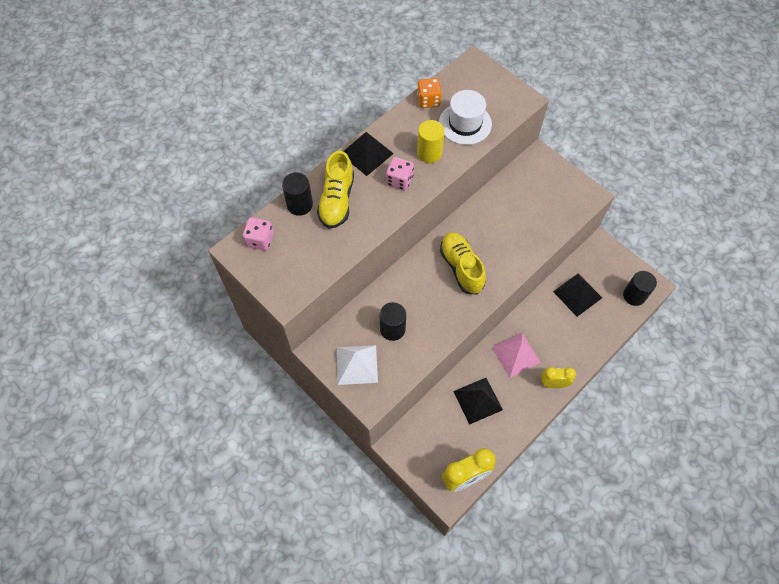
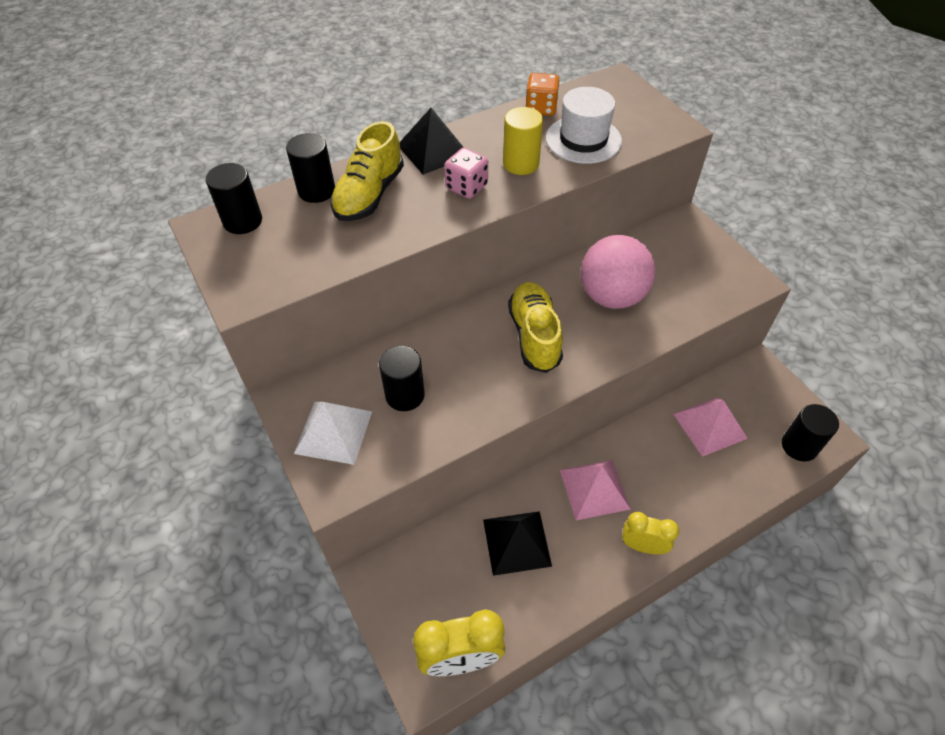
camera: 15 degrees right, 10 degrees down
(260, 240) = (242, 221): pink dice -> black cylinder
(503, 227) = (611, 296): none -> pink ball
(577, 294) = (710, 426): black pyramid -> pink pyramid

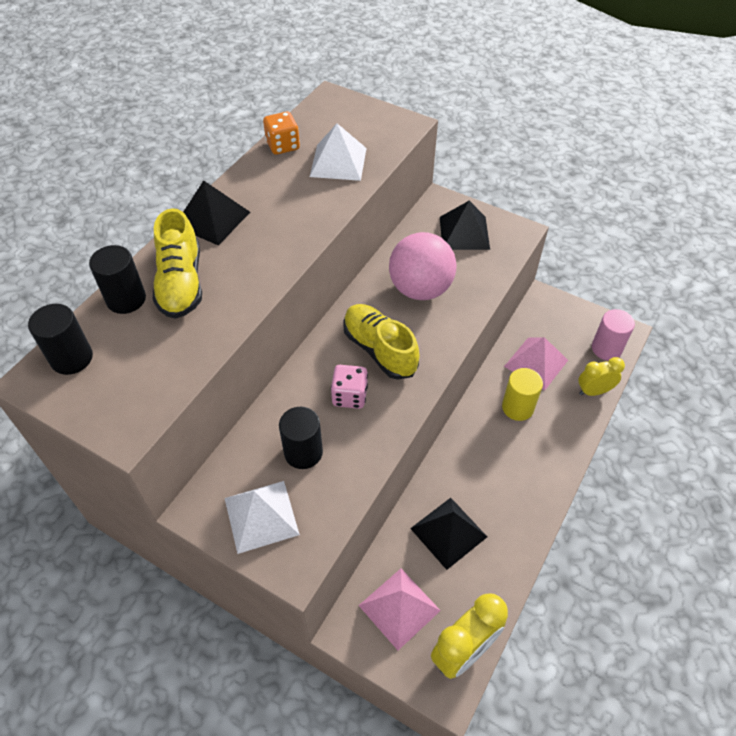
camera: 30 degrees left, 0 degrees up
(466, 187) = (266, 242): pink dice -> pink dice (350, 396)
(521, 163) = (299, 203): yellow cylinder -> yellow cylinder (517, 407)
(583, 140) = (338, 162): white hat -> white pyramid
(594, 489) = (481, 457): pink pyramid -> pink pyramid (399, 608)
(642, 546) = (544, 483): yellow clock -> yellow clock (593, 391)
(693, 261) = (464, 232): none -> black pyramid
(799, 446) = (606, 348): black cylinder -> pink cylinder

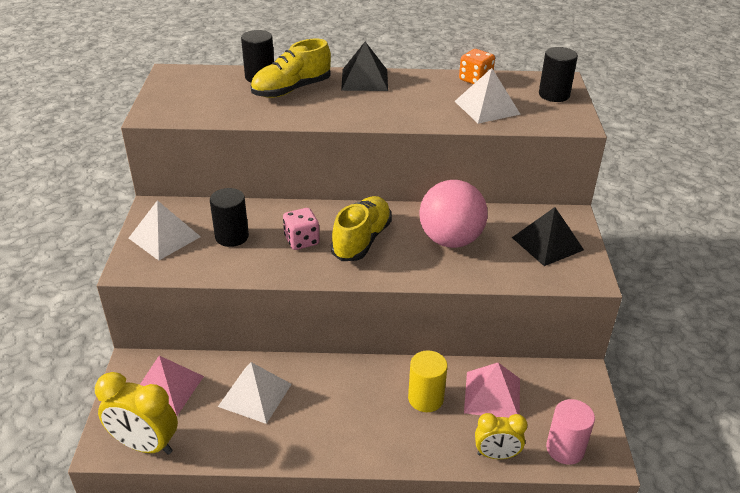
camera: 60 degrees right, 15 degrees down
(71, 358) = (196, 77): black cylinder -> black cylinder (554, 95)
(448, 532) = (255, 395): black pyramid -> white pyramid
(593, 391) = (496, 455): yellow clock -> yellow clock turned 135 degrees clockwise

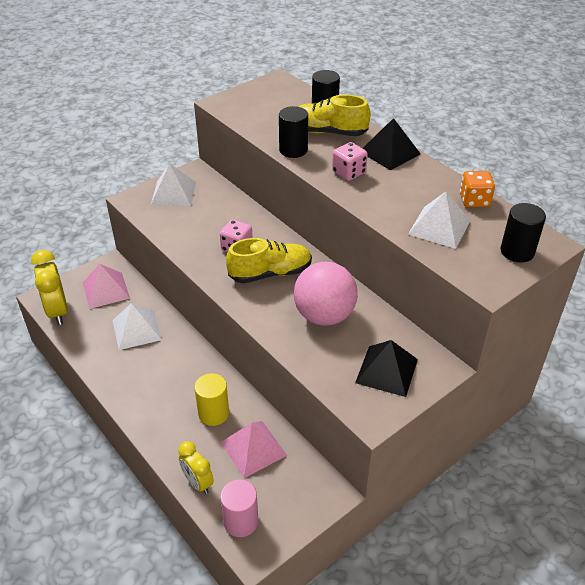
camera: 50 degrees right, 5 degrees up
(232, 236) = (205, 217): black cylinder -> black cylinder (293, 150)
(363, 108) = (349, 173): none -> pink dice

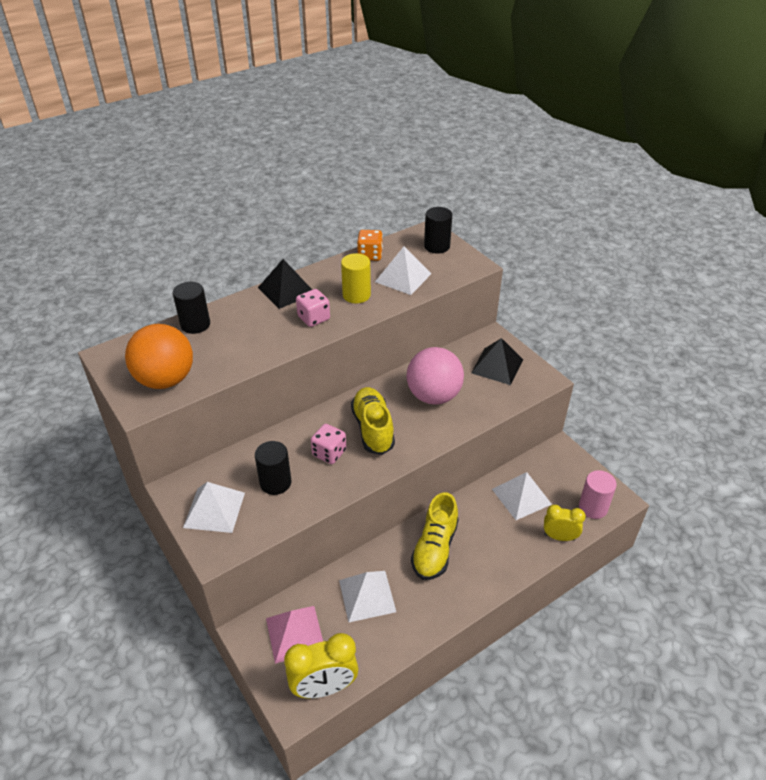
camera: 85 degrees left, 0 degrees up
(198, 482) = (559, 537): yellow clock -> yellow clock turned 135 degrees counterclockwise
(213, 413) = (483, 525): yellow cylinder -> yellow cylinder (356, 295)
(251, 109) = (165, 380): none -> orange ball
(253, 448) = (521, 496): pink pyramid -> white pyramid
(293, 150) = (263, 352): black cylinder -> black cylinder (275, 482)
(327, 132) = (237, 326): yellow shoe -> yellow shoe (435, 548)

